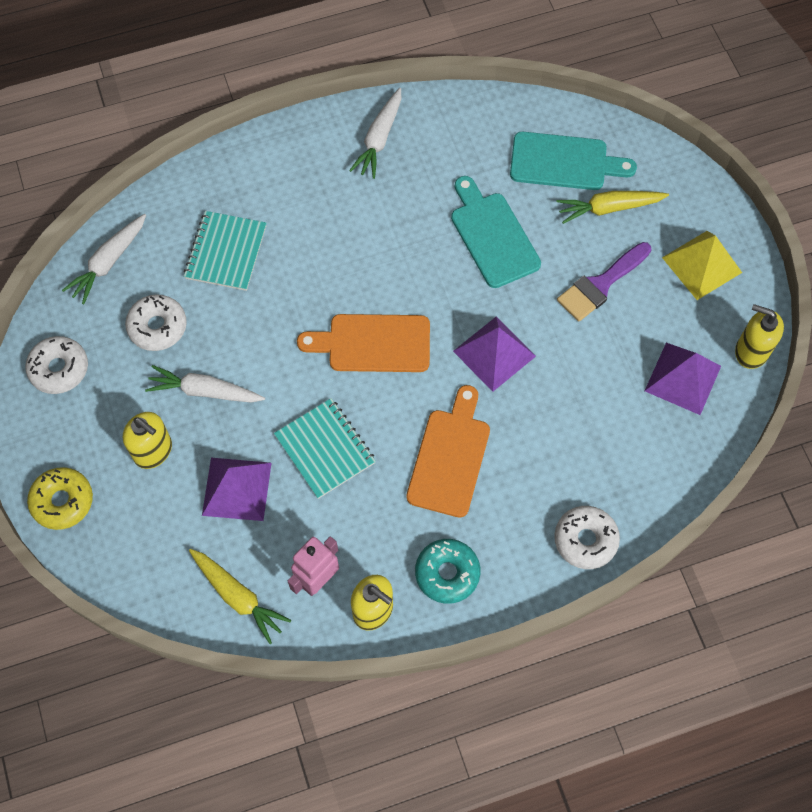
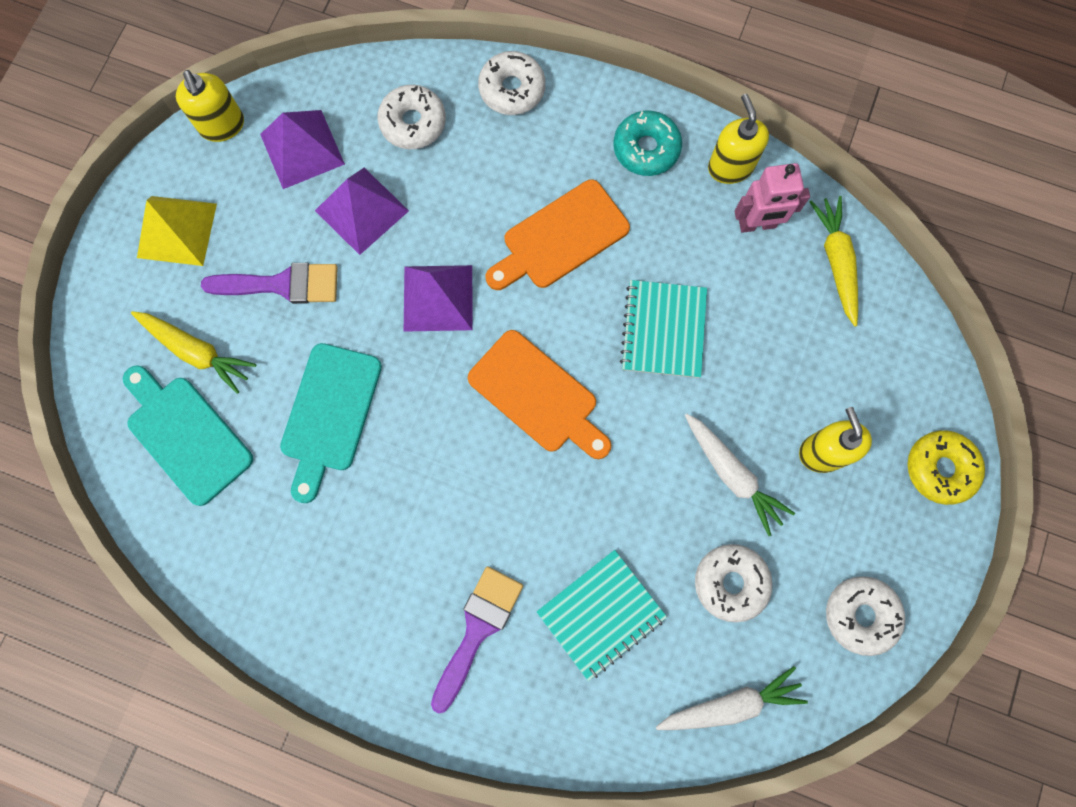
camera: 140 degrees left, 10 degrees up
(236, 489) = (770, 356): purple pyramid -> purple pyramid (362, 210)
(293, 192) = (477, 629): none -> purple brush
(379, 139) = (336, 621): white carrot -> none
(629, 457) = (413, 123): none -> white donut

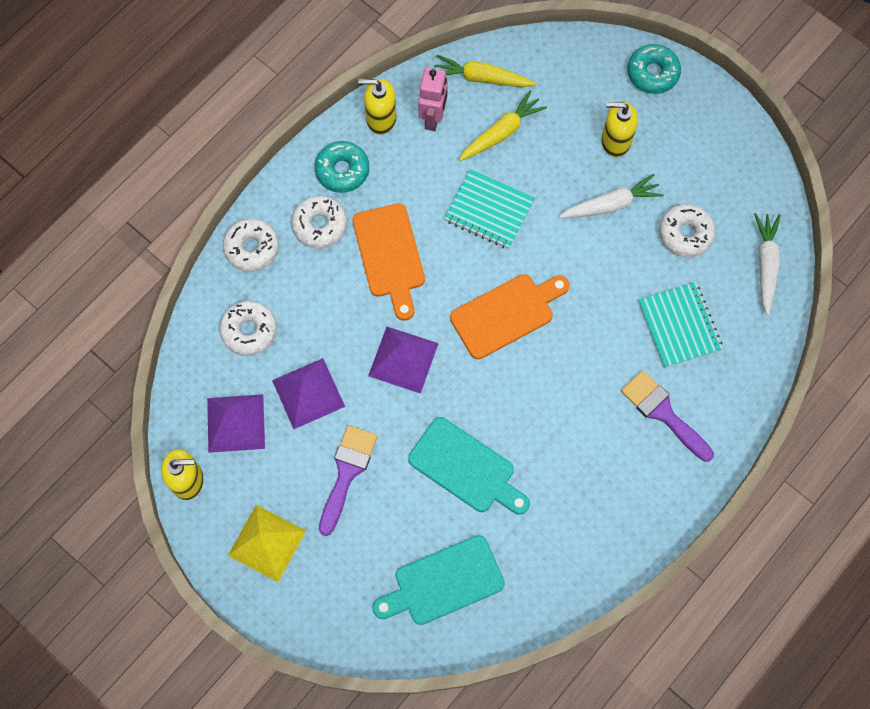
camera: 70 degrees left, 5 degrees down
(196, 351) = (377, 555): yellow carrot -> yellow carrot (501, 132)
(860, 615) = (733, 161): white donut -> white donut (320, 225)
(940, 469) = (652, 73): yellow donut -> turquoise donut

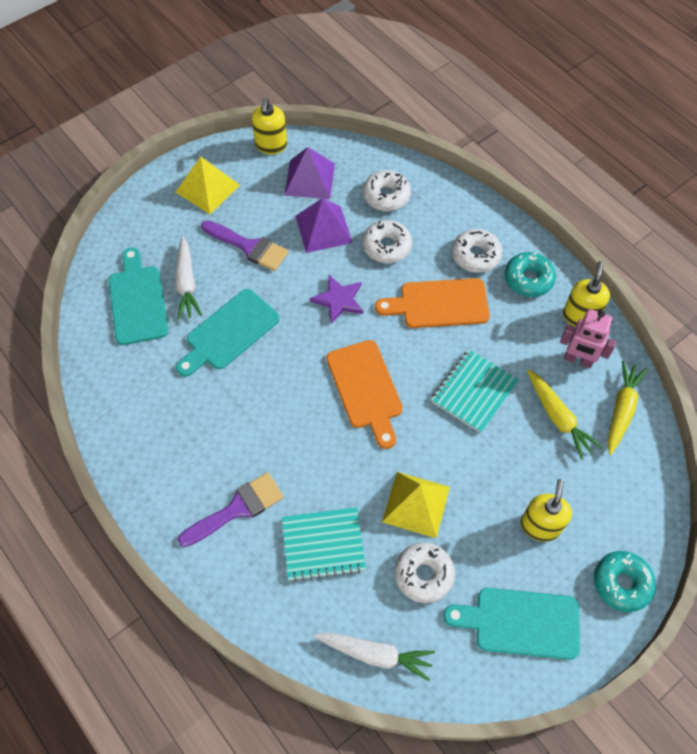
camera: 100 degrees right, 10 degrees down
(252, 248) = (461, 205): white donut -> white donut (387, 246)
(403, 359) = (338, 300): purple pyramid -> purple star
(610, 204) = (467, 505): white carrot -> white carrot (187, 283)
(619, 249) = (416, 504): none -> yellow pyramid
(707, 150) = (520, 622): none -> turquoise cutting board

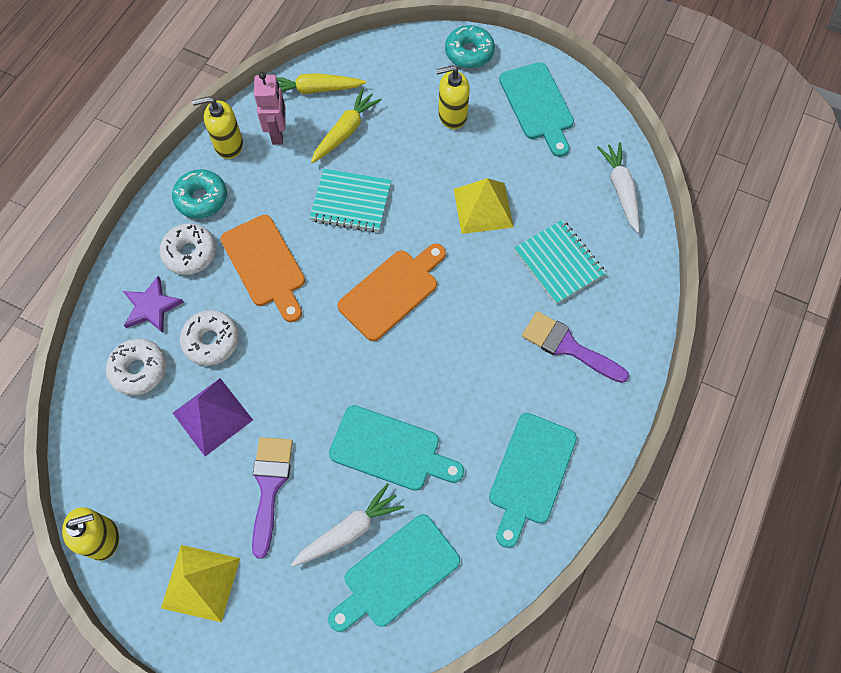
camera: 115 degrees left, 5 degrees up
(150, 423) = (530, 473): none -> turquoise cutting board
(309, 179) = (143, 465): purple pyramid -> none
(338, 300) = (301, 359): purple star -> purple star (151, 307)
(424, 574) = (539, 180): white donut -> none

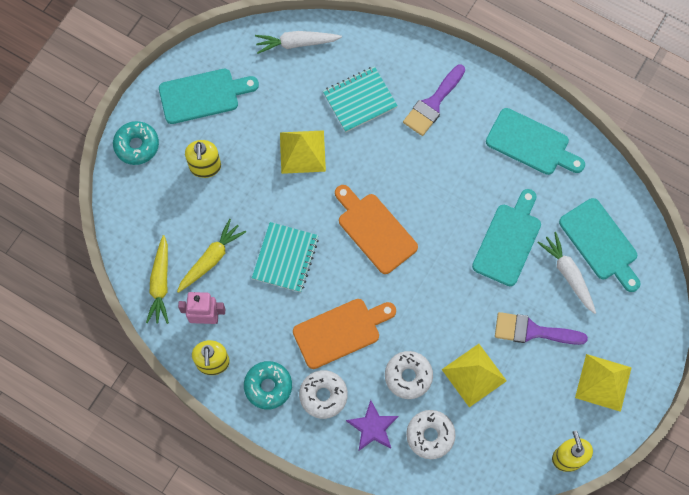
camera: 85 degrees left, 5 degrees up
(212, 416) = (474, 375): purple pyramid -> yellow pyramid
(345, 131) = (211, 259): yellow carrot -> yellow carrot turned 90 degrees clockwise

